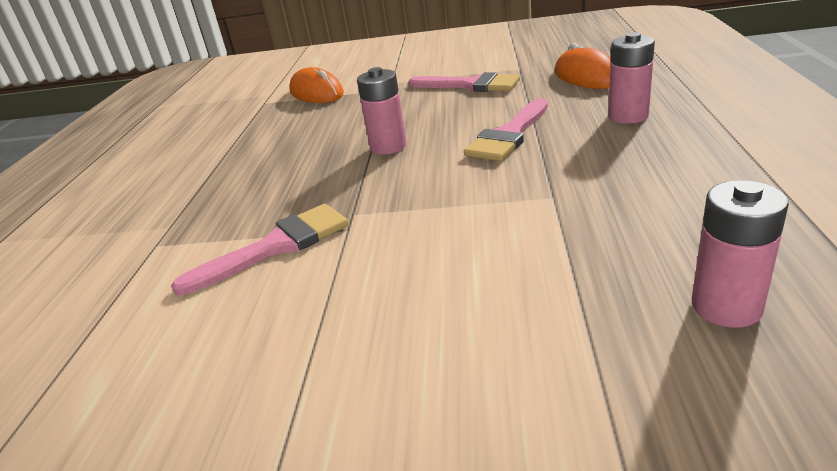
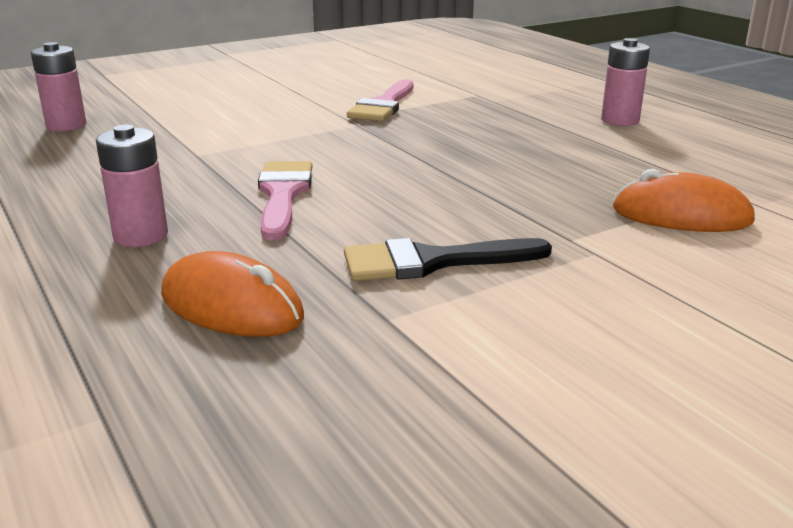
camera: 140 degrees right, 5 degrees down
(388, 147) = (412, 166): pink battery -> pink battery (620, 120)
(471, 85) = (432, 262): pink brush -> black brush

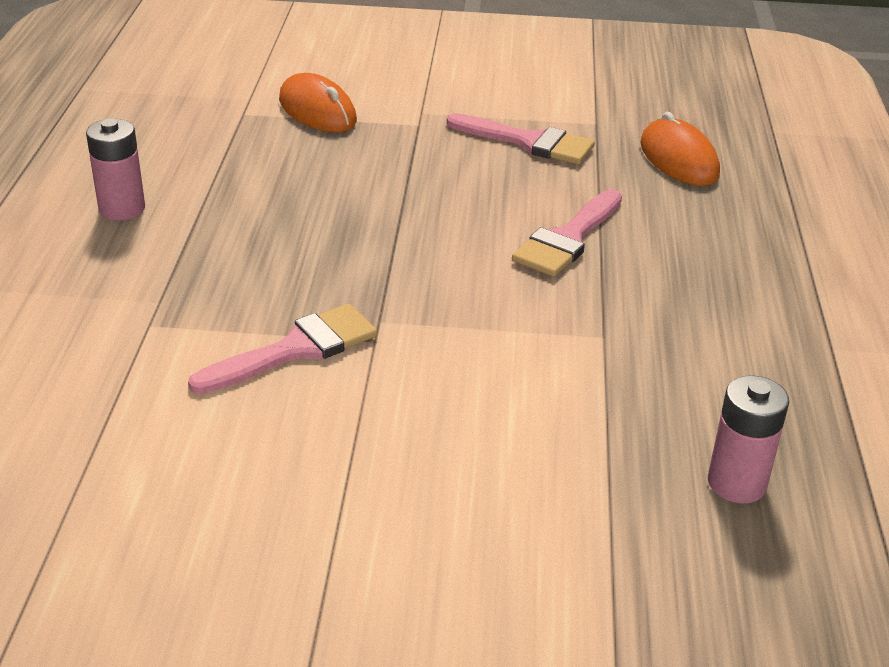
camera: 145 degrees left, 10 degrees up
(141, 236) = (712, 237): pink battery -> none
(432, 262) = (529, 142): black brush -> pink brush

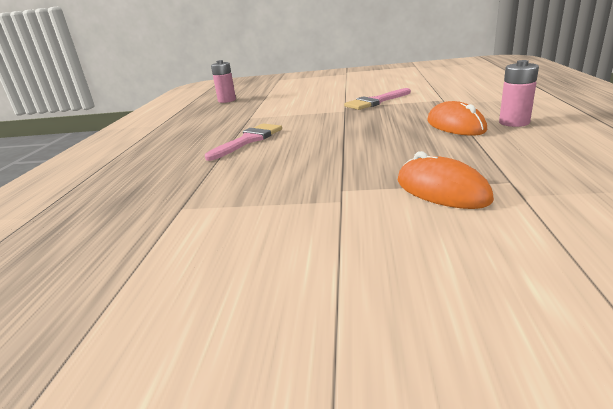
camera: 175 degrees left, 10 degrees down
(529, 142) = (249, 185): pink brush -> none
(678, 159) = (141, 186): orange mouse -> orange mouse (455, 125)

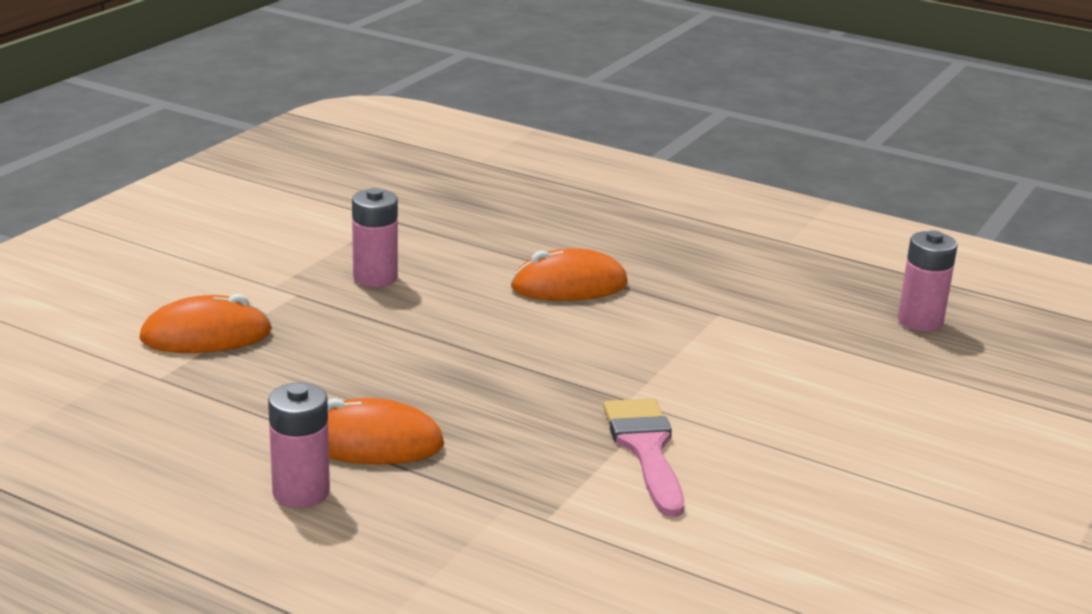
camera: 110 degrees right, 0 degrees up
(248, 140) = (569, 286): pink brush -> orange mouse
(289, 178) = (375, 278): none -> pink battery

